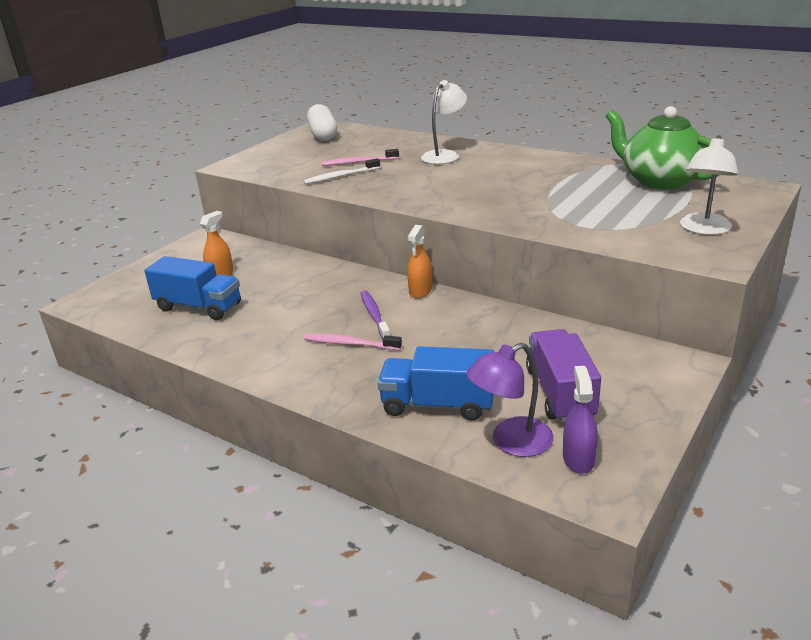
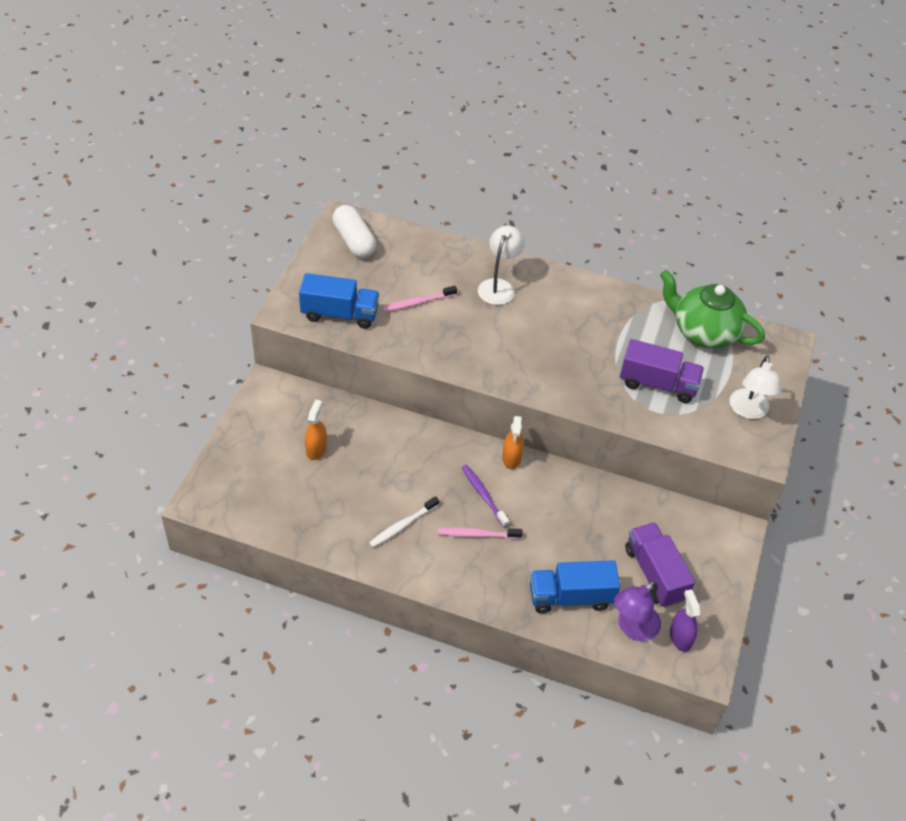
camera: 20 degrees left, 20 degrees up
(199, 307) = (319, 498): blue truck -> blue truck (339, 314)
(340, 176) = (411, 332): white toothbrush -> white toothbrush (402, 525)
(593, 209) = (658, 384): none -> purple truck

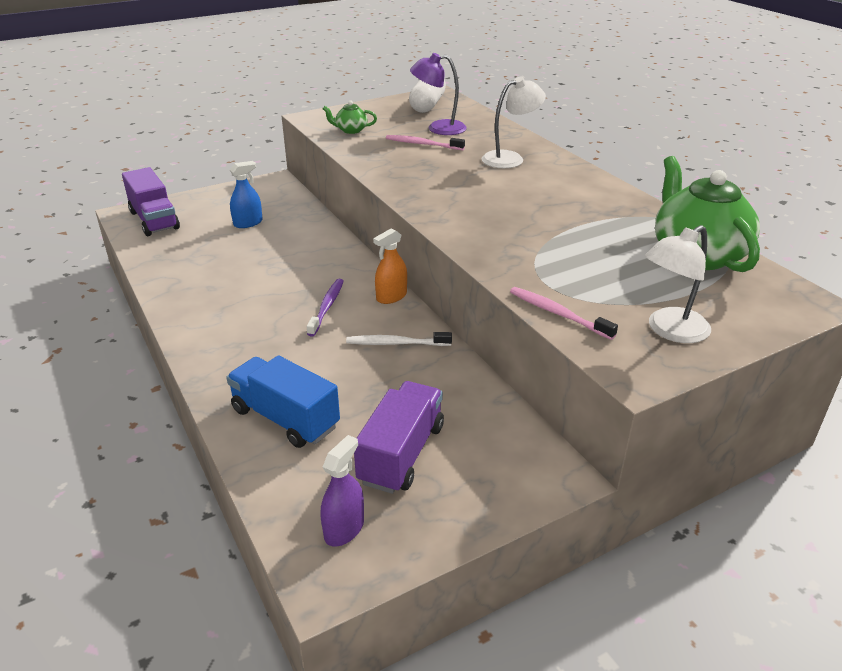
camera: 45 degrees right, 15 degrees down
(316, 449) = (248, 223): orange spray bottle -> blue spray bottle
(339, 314) = (350, 130): blue truck -> green teapot
(402, 525) = (230, 292): white toothbrush -> white toothbrush (396, 343)
(477, 534) = (278, 328): pink toothbrush -> pink toothbrush (558, 313)
(632, 628) = (305, 484): purple lamp -> purple lamp (438, 128)
(658, 384) = (580, 267): purple truck -> purple truck (154, 220)

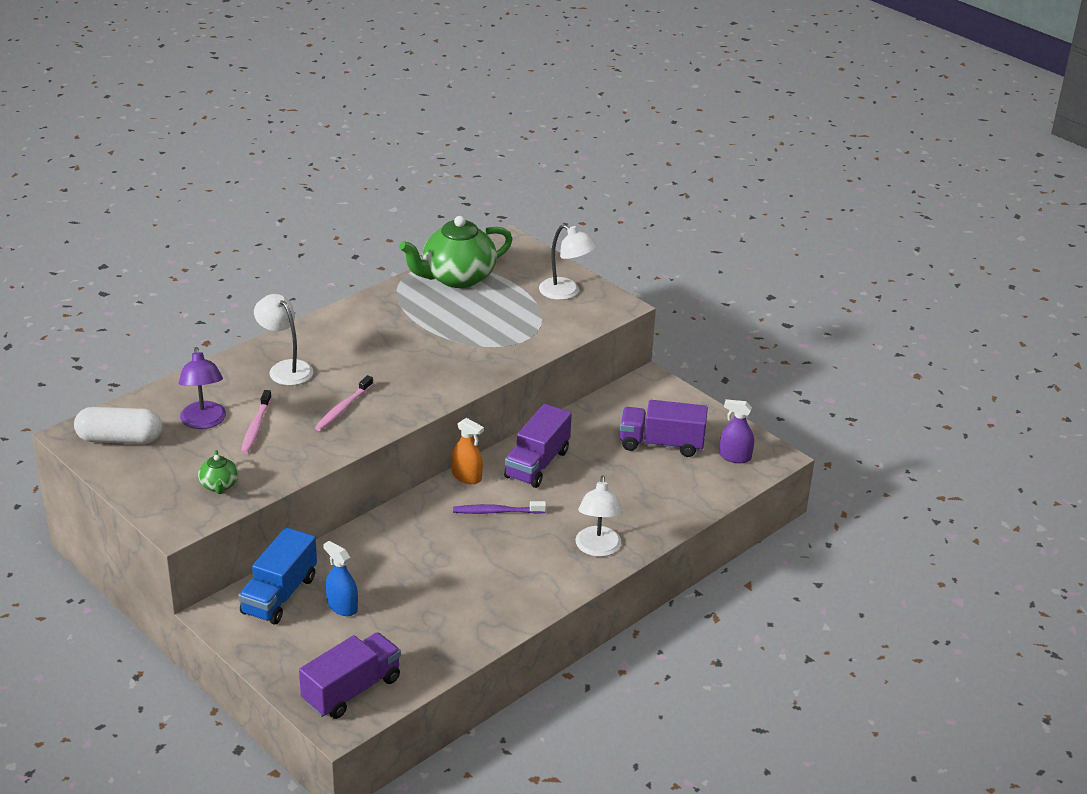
camera: 105 degrees left, 0 degrees up
(229, 362) = (597, 549): none -> white lamp
(285, 418) = (651, 502): blue truck -> blue truck (279, 595)
(396, 343) = (537, 464): white toothbrush -> purple truck
(558, 313) = (563, 334): pink toothbrush -> pink toothbrush (343, 408)

